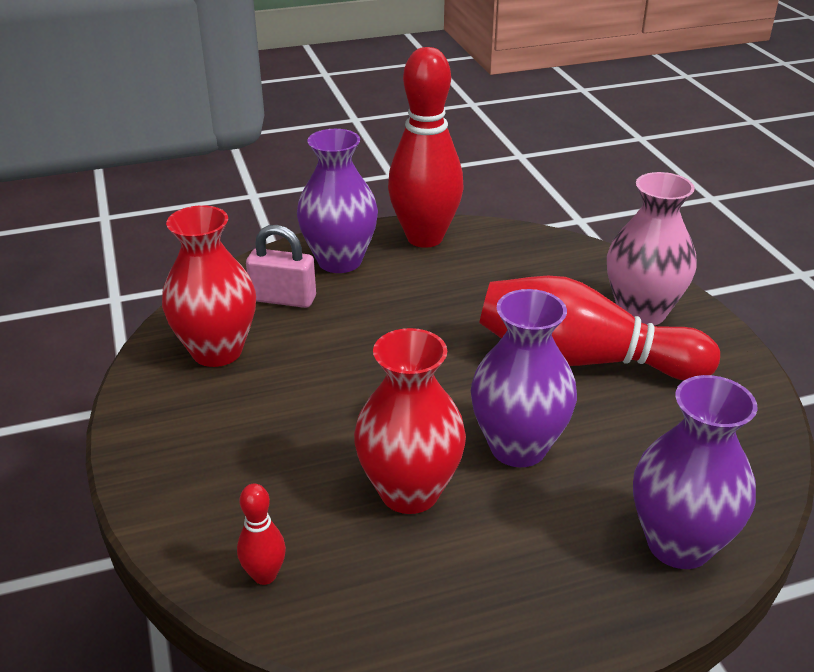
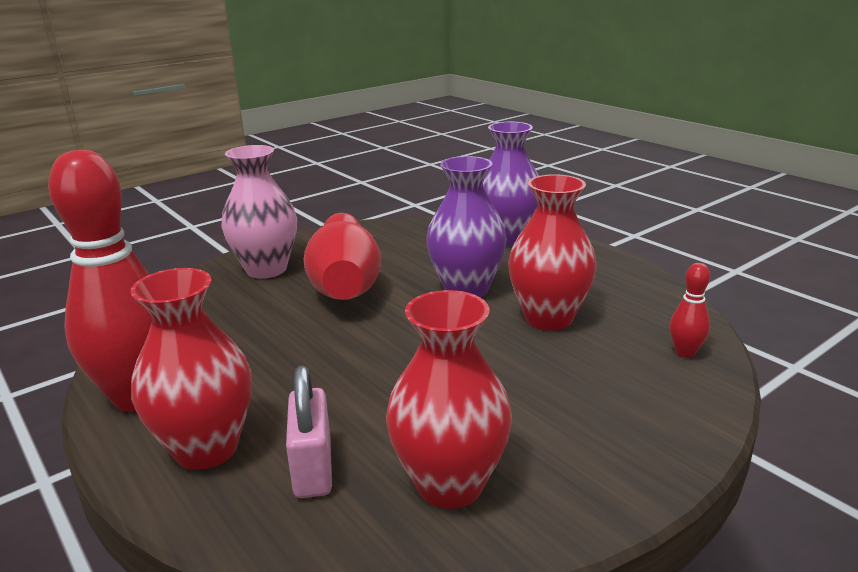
camera: 110 degrees left, 10 degrees down
(339, 261) = (206, 449): purple vase -> red vase

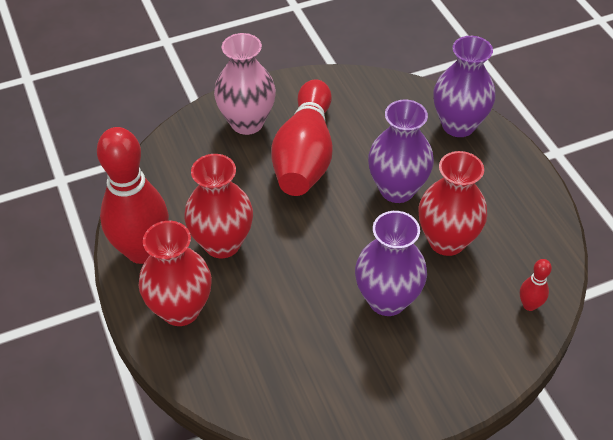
camera: 15 degrees right, 25 degrees up
(313, 468) = (241, 343): pink padlock -> none
(449, 484) = (319, 378): red vase -> red vase (222, 243)
(505, 381) = (387, 300): none -> purple vase

